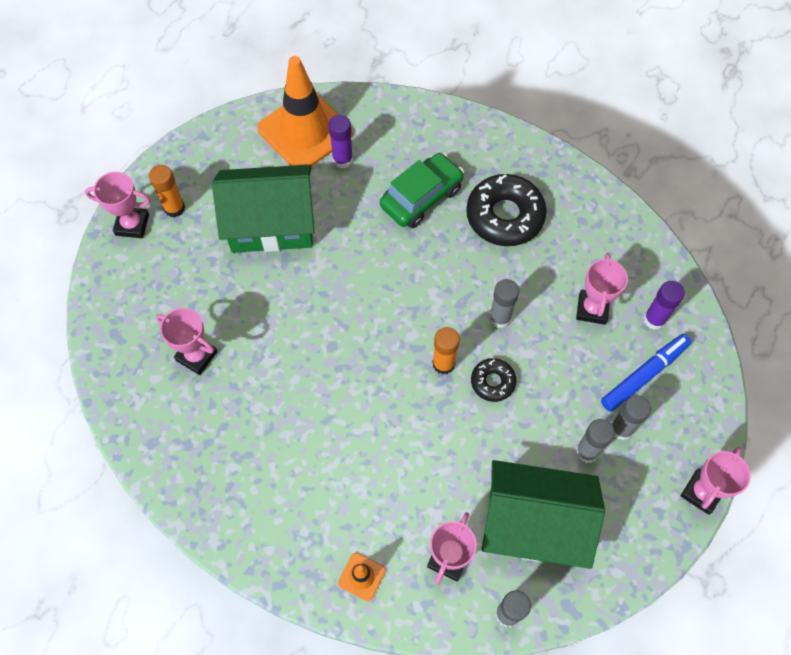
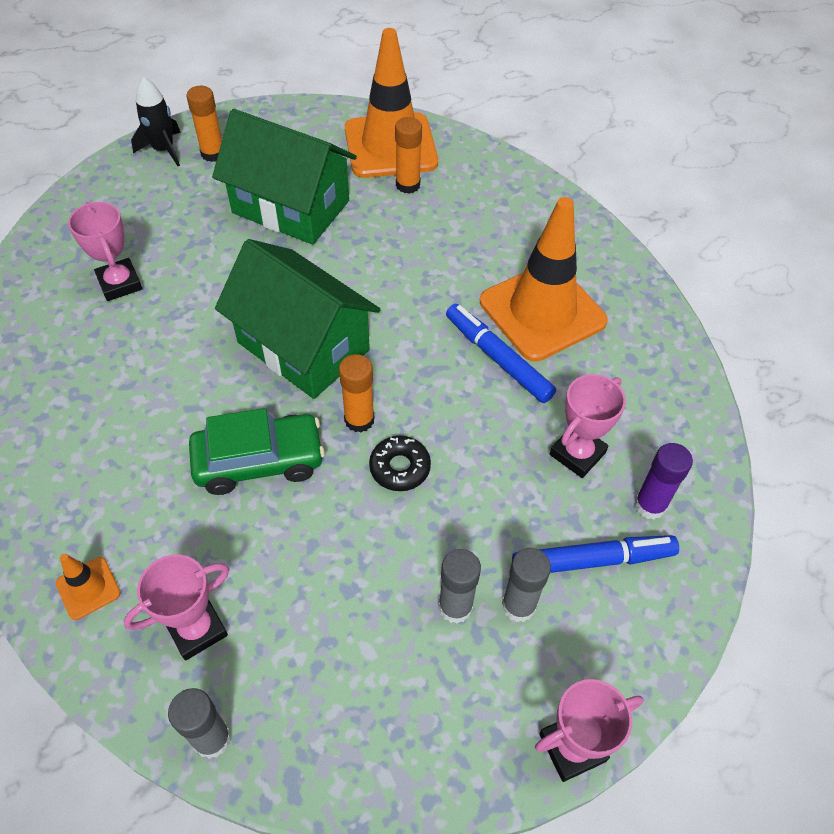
camera: 30 degrees right, 10 degrees down
(132, 225) = (164, 150): pink trophy -> black rocket
(342, 159) = (408, 185): purple glue stick -> orange glue stick
(421, 197) = (463, 253): green car -> green car (259, 461)
(500, 268) = (497, 358): none -> blue marker
(500, 318) = (459, 407): grey glue stick -> none
(505, 216) = (542, 311): black donut -> orange traffic cone
(533, 524) = (326, 651): green house -> green house (303, 346)

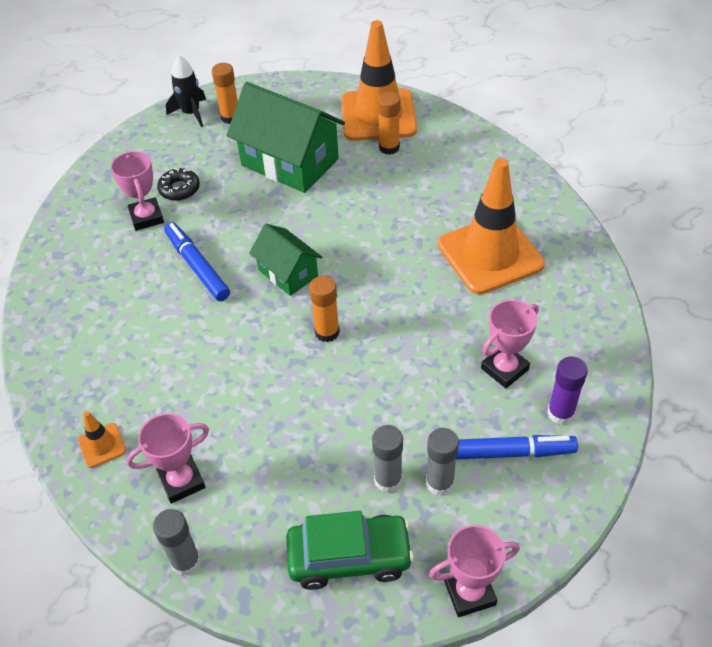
camera: 10 degrees right, 5 degrees down
(259, 461) = (243, 359): green car -> green car (349, 557)
(303, 346) = (288, 273): green house -> green house, size x0.56
(400, 468) = (355, 371): black donut -> black donut (179, 189)
(497, 358) = (447, 290): blue marker -> blue marker (197, 266)

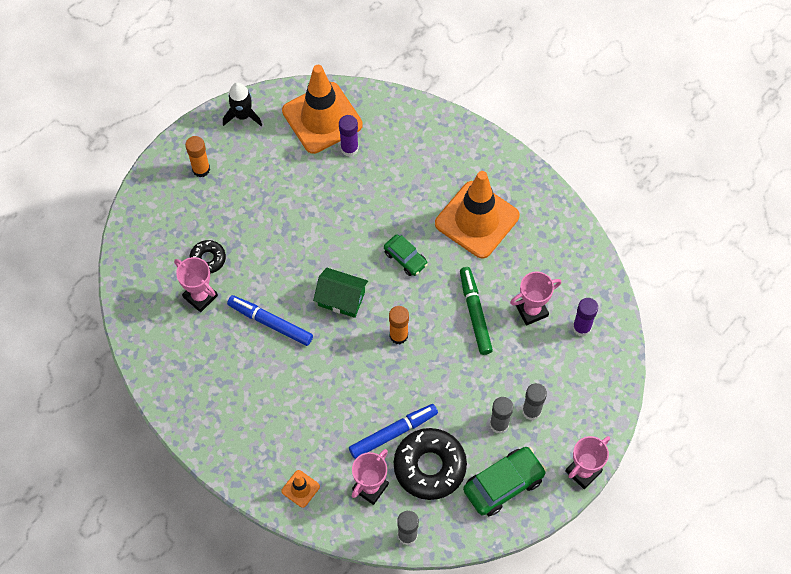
camera: 30 degrees left, 15 degrees up
(191, 113) = (164, 178): black rocket -> black rocket (243, 115)
(269, 491) = (429, 466): none -> black donut
(289, 162) = (279, 196): green house -> none
(384, 261) = (405, 258): none -> green car
(389, 147) = (349, 148): orange glue stick -> purple glue stick
(431, 345) = (475, 313): none -> green marker
(504, 369) = (531, 310): pink trophy -> pink trophy turned 45 degrees clockwise
(505, 452) = (561, 371): blue marker -> blue marker (393, 433)

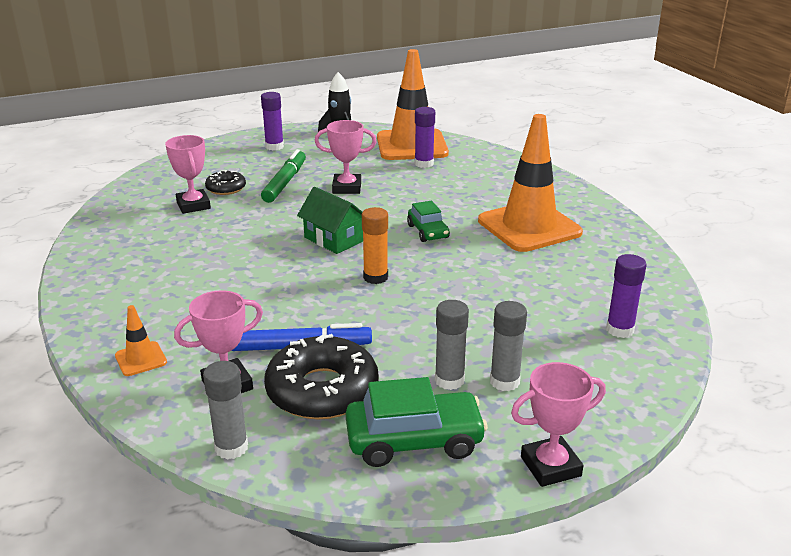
camera: 25 degrees right, 35 degrees down
(201, 169) = (274, 146): orange glue stick -> purple glue stick
(270, 323) = (243, 236): blue marker -> none
(475, 313) = (481, 285): green marker -> green marker (285, 182)
(531, 310) = (557, 300): pink trophy -> pink trophy (347, 188)

